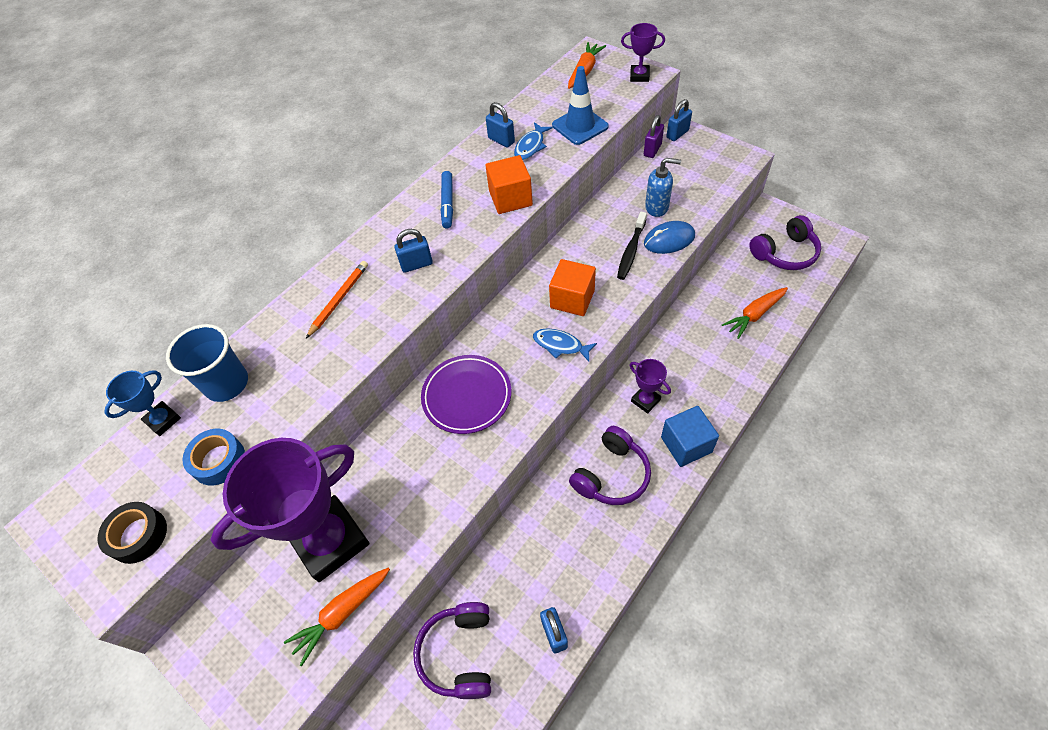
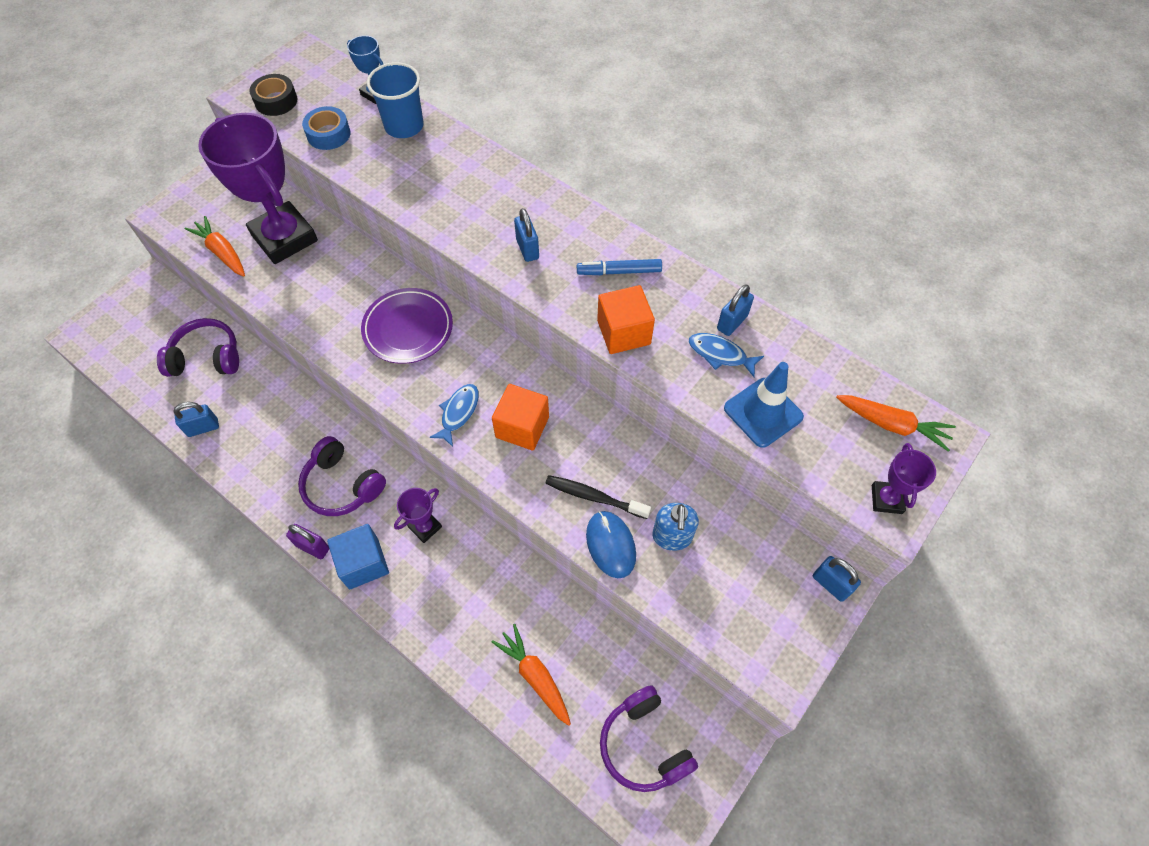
camera: 85 degrees right, 5 degrees up
(339, 299) = (488, 191): orange pencil -> none
(652, 150) = (791, 544): purple padlock -> purple padlock (313, 547)

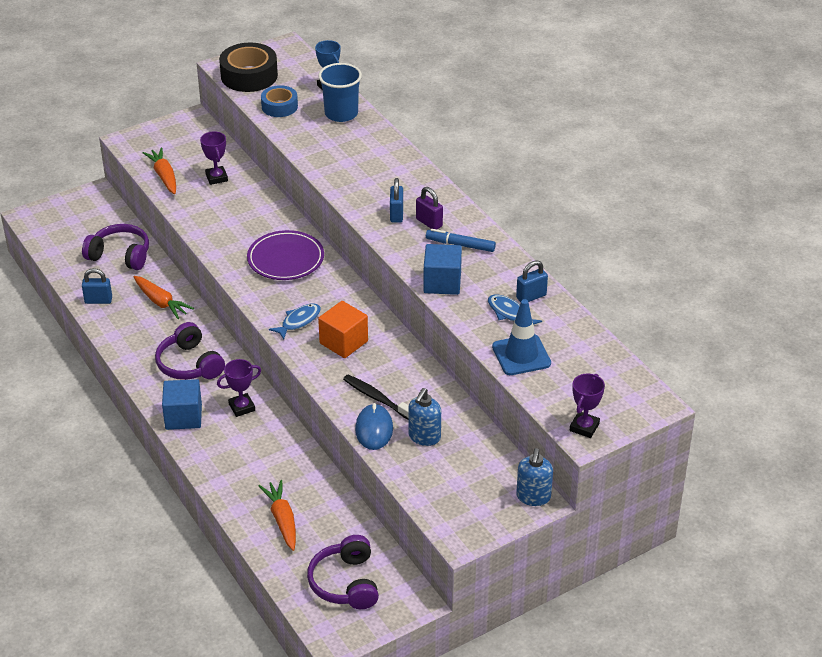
camera: 20 degrees right, 20 degrees down
(276, 101) = (249, 76): black tape -> black tape, size x1.61
(284, 238) = (216, 177): purple trophy -> purple trophy, size x0.44
(313, 547) = (149, 396): purple padlock -> purple padlock (429, 223)
(623, 332) = (442, 283): orange cube -> blue cube
(830, 584) = (533, 497): blue padlock -> blue soap dispenser
(892, 425) = (618, 387): orange carrot -> orange carrot (161, 302)

